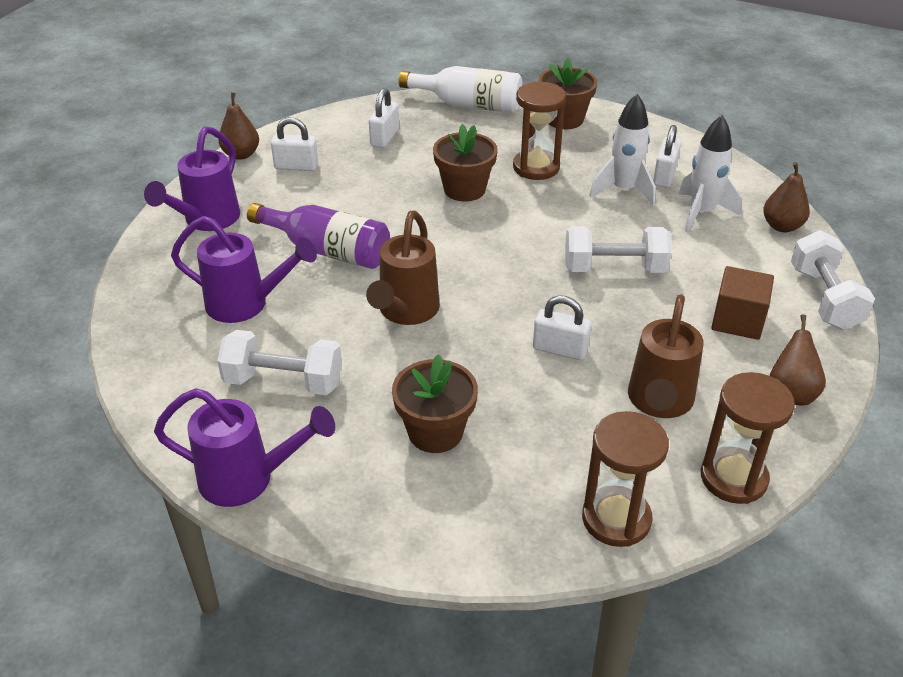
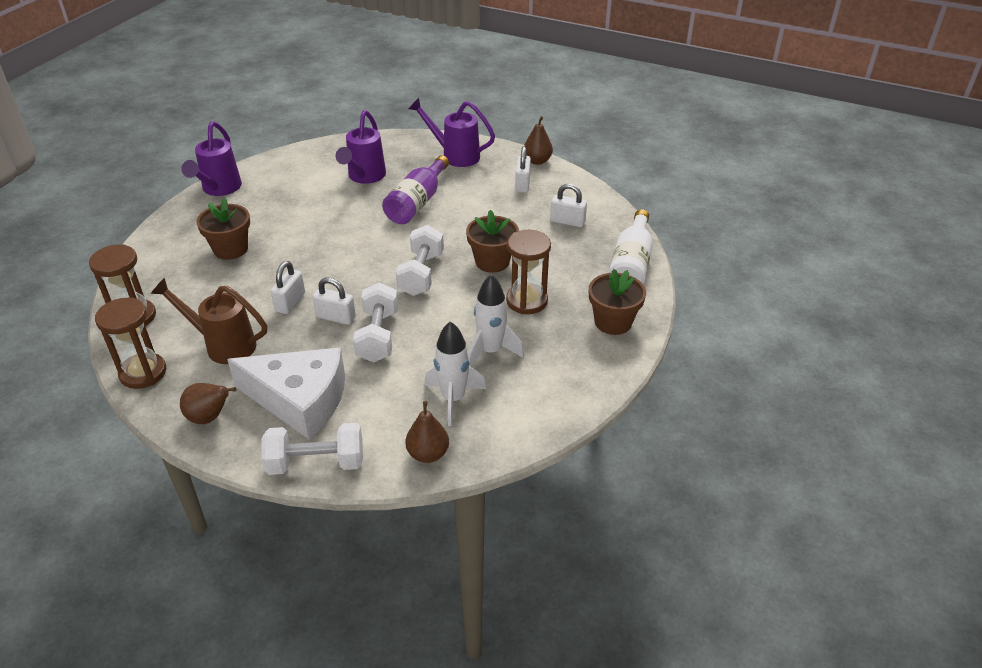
camera: 90 degrees right, 0 degrees up
(283, 381) = (291, 194): white dumbbell -> white dumbbell (421, 274)
(405, 313) = (344, 236): brown watering can -> none
(664, 176) = (515, 381): white padlock -> white padlock (336, 317)
(737, 320) = (300, 400): brown cube -> white cheese

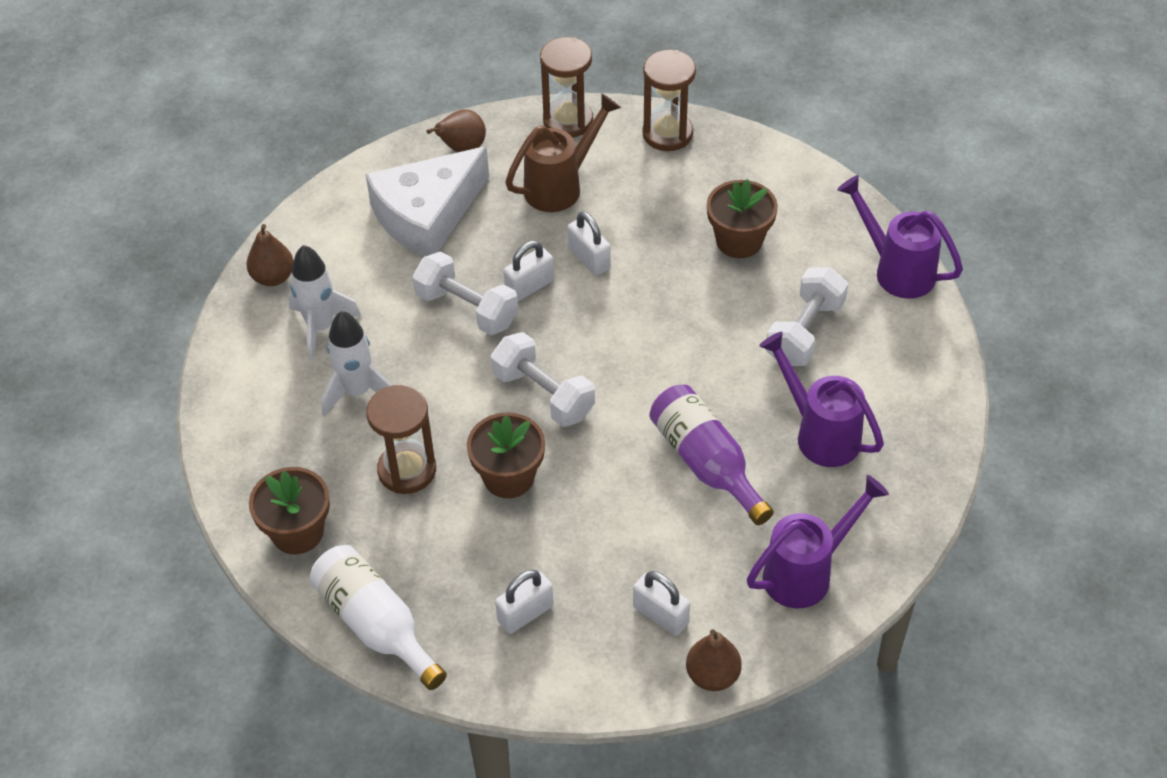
camera: 125 degrees right, 10 degrees up
(316, 463) = (337, 199): white dumbbell -> white dumbbell (805, 332)

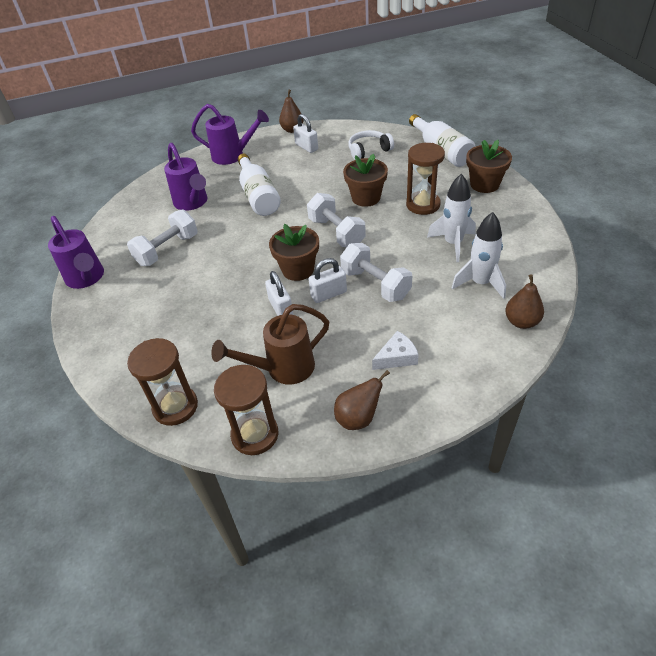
camera: 165 degrees left, 5 degrees down
(427, 215) = (397, 357): white cheese -> white cheese, size x0.44
(525, 614) = (369, 151): white padlock -> white headphones
(706, 463) = (258, 196): purple bottle -> white bottle
(739, 241) = (172, 309): brown flower pot -> brown flower pot (298, 269)
(807, 572) = (233, 156): purple watering can -> purple watering can turned 150 degrees counterclockwise

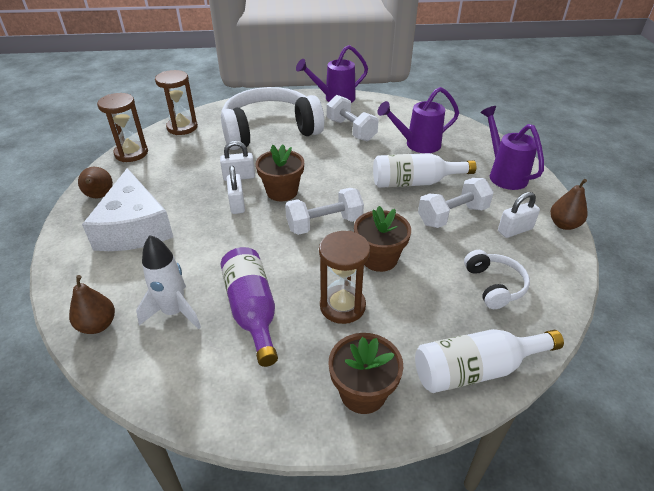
camera: 100 degrees right, 5 degrees down
(176, 313) = (270, 131): none -> white headphones
(233, 156) = (503, 174): purple watering can -> purple watering can turned 135 degrees clockwise
(282, 369) = (175, 170): brown watering can -> none
(375, 284) = (229, 234): white dumbbell -> white dumbbell (452, 215)
(397, 357) = (134, 227): white cheese -> white cheese, size x2.27
(453, 244) = (252, 311): white rocket -> purple bottle

